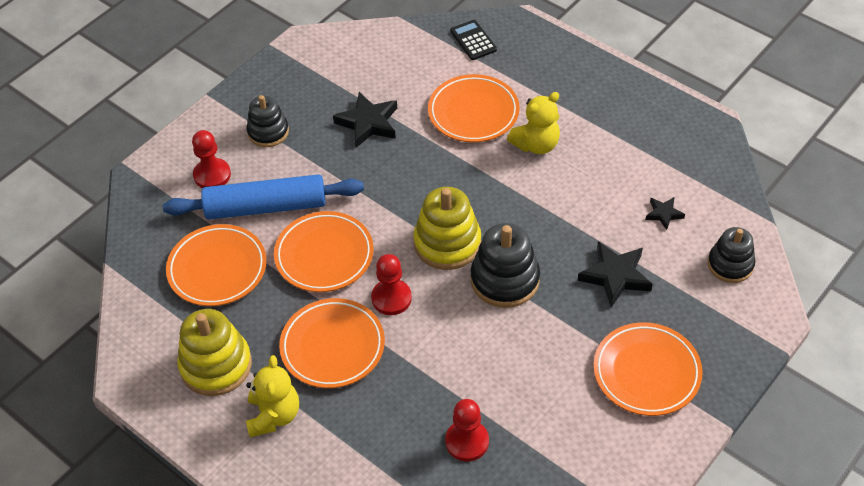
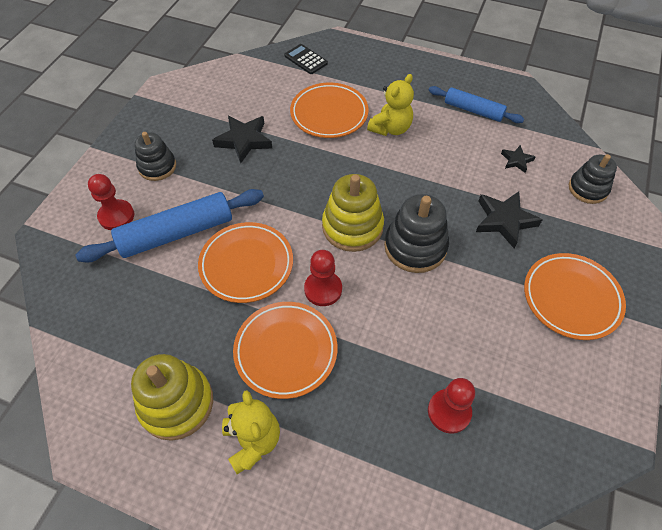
camera: 20 degrees left, 5 degrees up
(217, 269) = (148, 303): orange plate -> none
(643, 144) = (473, 110): none -> blue rolling pin

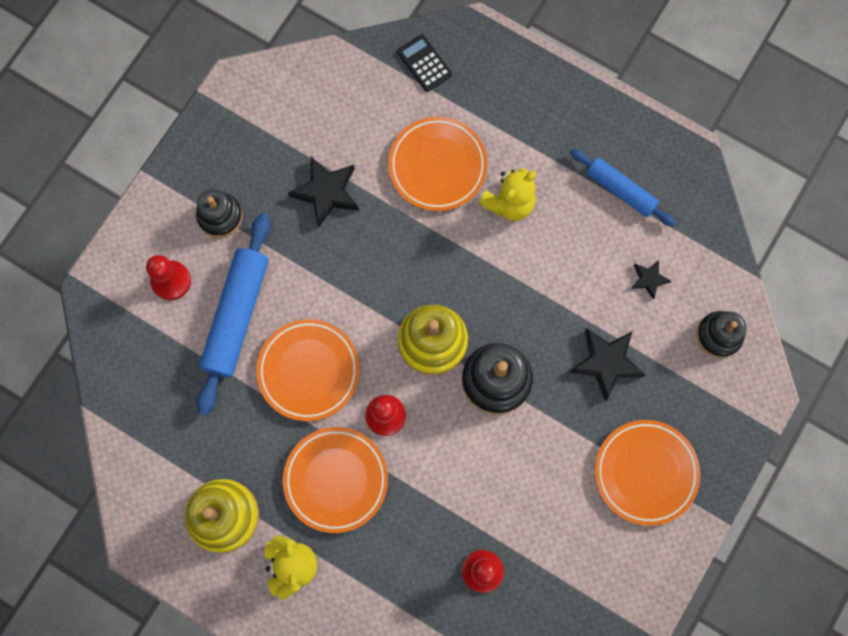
camera: 10 degrees right, 20 degrees up
(176, 233) = (236, 316): blue rolling pin -> blue rolling pin turned 60 degrees counterclockwise

